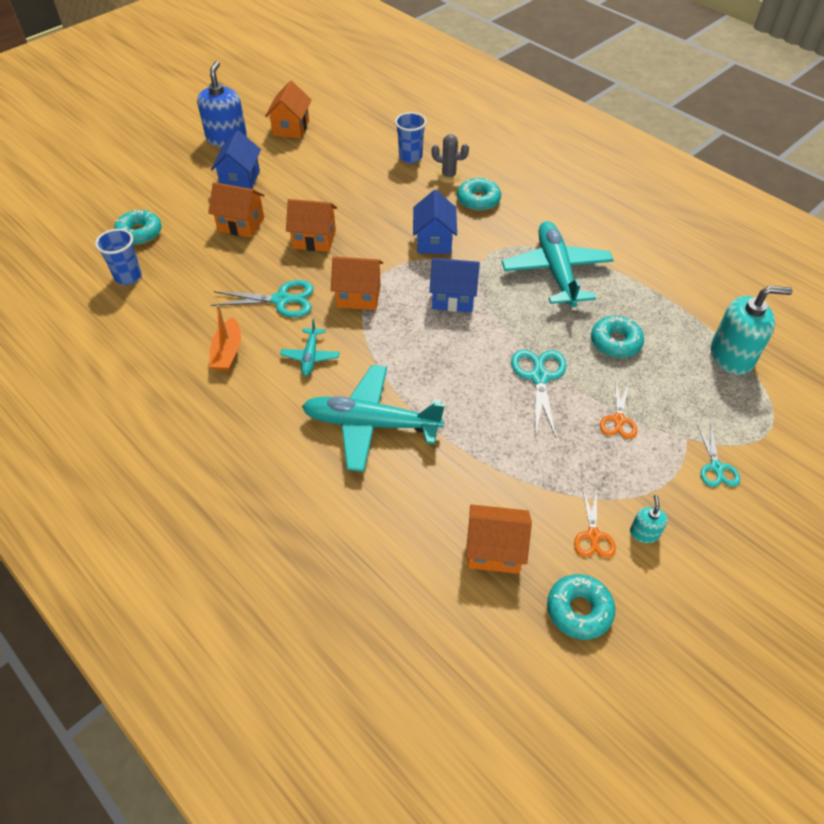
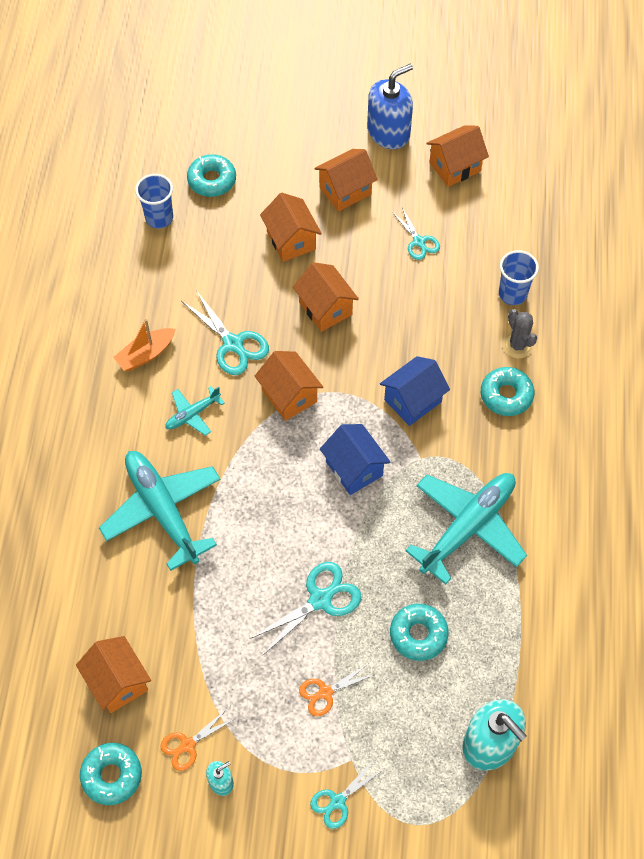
camera: 50 degrees right, 10 degrees up
(240, 179) = (345, 191): blue house -> orange house
(322, 171) = (418, 241): none -> turquoise scissors

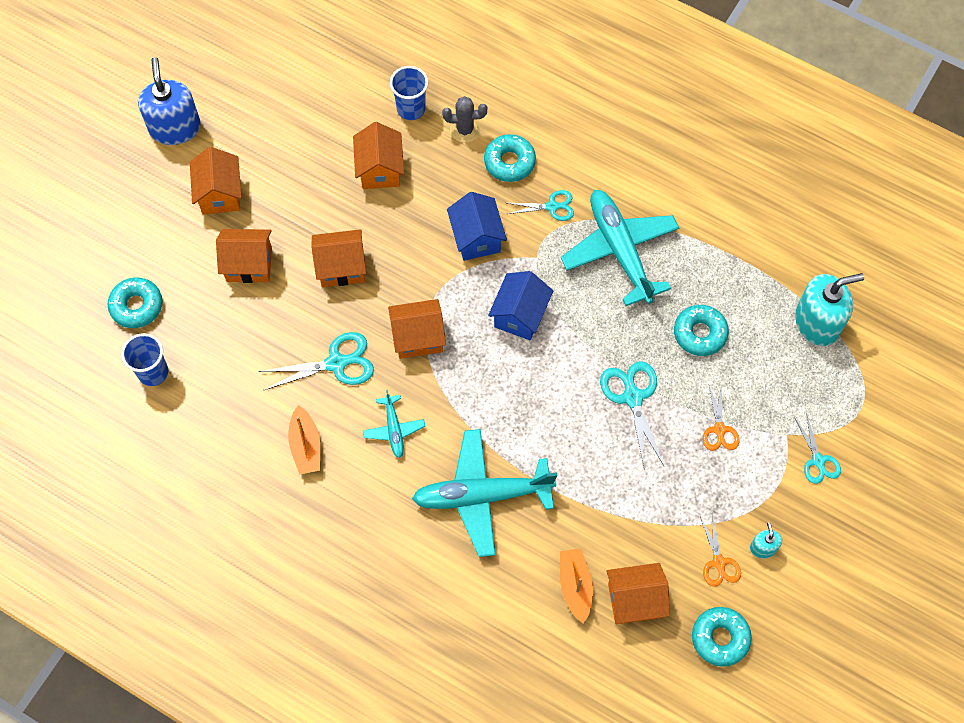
camera: 65 degrees left, 5 degrees up
(110, 624) = (575, 586): none -> orange boat
(354, 468) = (520, 315): blue house -> blue house turned 60 degrees counterclockwise
(418, 241) = (313, 158): turquoise scissors -> turquoise scissors (552, 206)
(455, 167) = (248, 91): orange house -> orange house (380, 169)

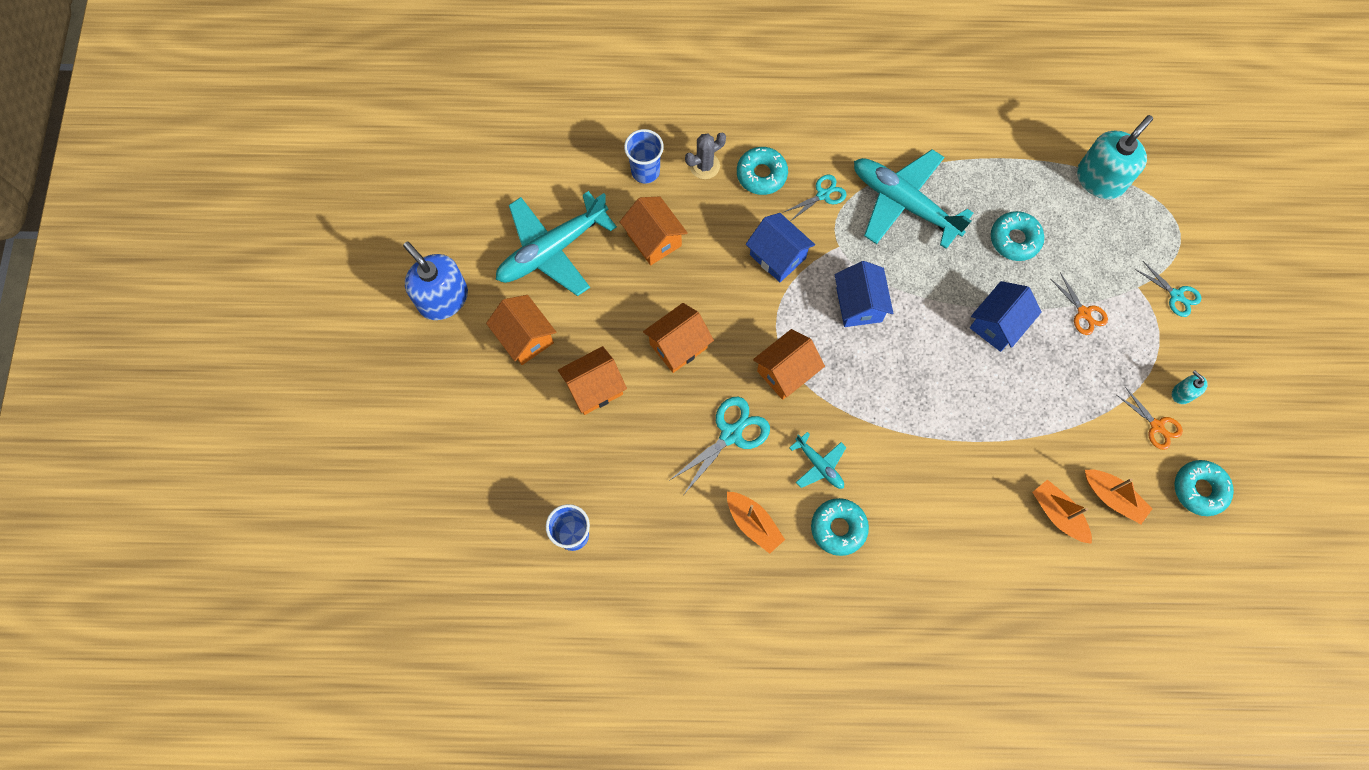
camera: 30 degrees left, 5 degrees up
(136, 306) = (517, 482): turquoise donut -> turquoise donut (838, 528)
(482, 496) = (931, 481): turquoise plane -> turquoise plane (552, 250)
(632, 397) = (997, 324): turquoise scissors -> blue house
(634, 600) = (1113, 498): orange house -> orange boat

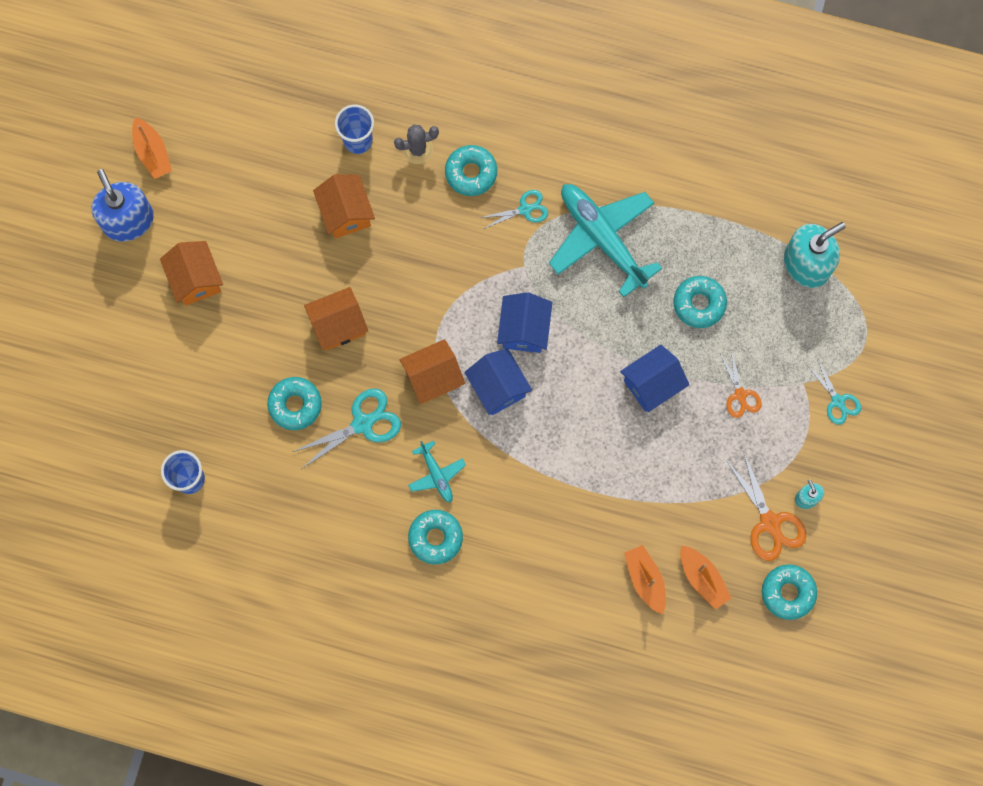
camera: 15 degrees right, 5 degrees up
(552, 250) = (245, 198): turquoise plane -> none
(594, 388) = (247, 346): orange house -> none
(658, 433) = (295, 405): none -> turquoise donut
(753, 523) = (358, 513): orange boat -> orange boat (152, 153)
(777, 256) = (461, 261): blue house -> blue house (498, 387)
(1156, 426) = (770, 522): orange scissors -> orange scissors, size x1.58

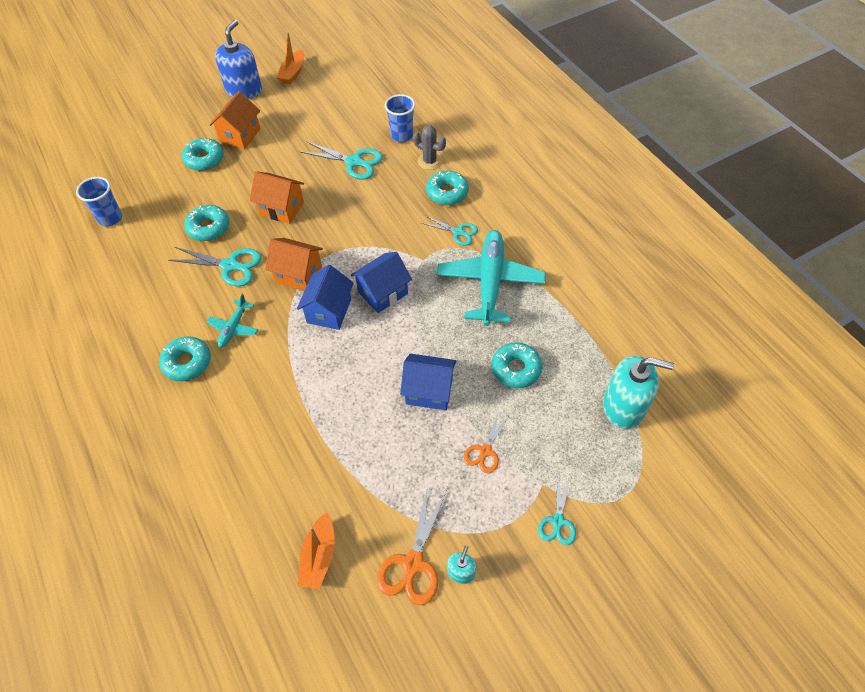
camera: 45 degrees right, 20 degrees down
(346, 213) = (354, 162): orange house -> turquoise scissors
(645, 580) = (279, 516): orange boat -> none
(788, 593) = (370, 633): turquoise donut -> turquoise donut (204, 159)

